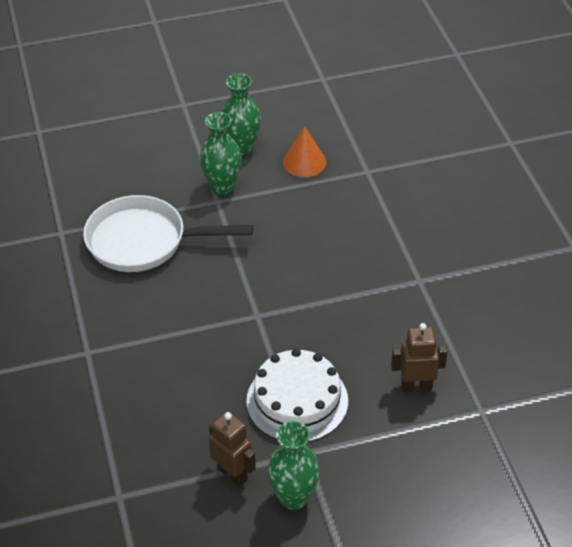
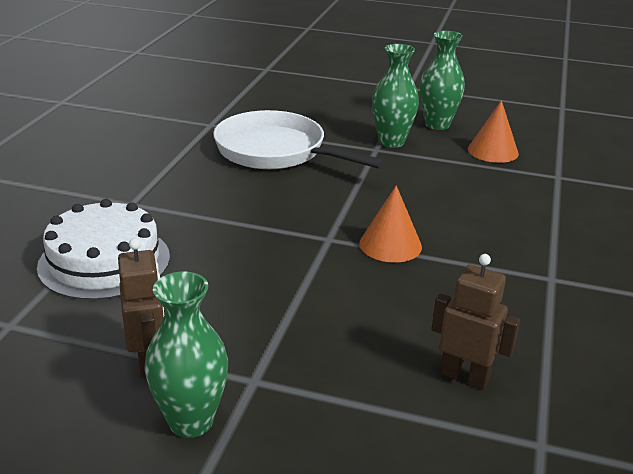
camera: 30 degrees right, 15 degrees down
(297, 401) = (297, 326): white cake -> white cake (104, 261)
(301, 301) = (390, 245): none -> orange cone

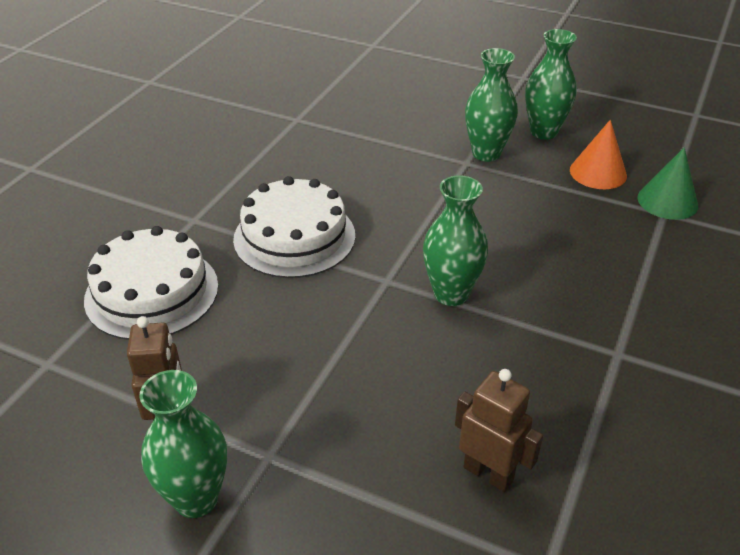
camera: 10 degrees right, 10 degrees up
(233, 211) = (294, 237): none -> white cake
(276, 152) = (357, 160): white pan -> none
(390, 245) = (451, 294): orange cone -> green vase
(558, 168) = (667, 201): none -> green cone

